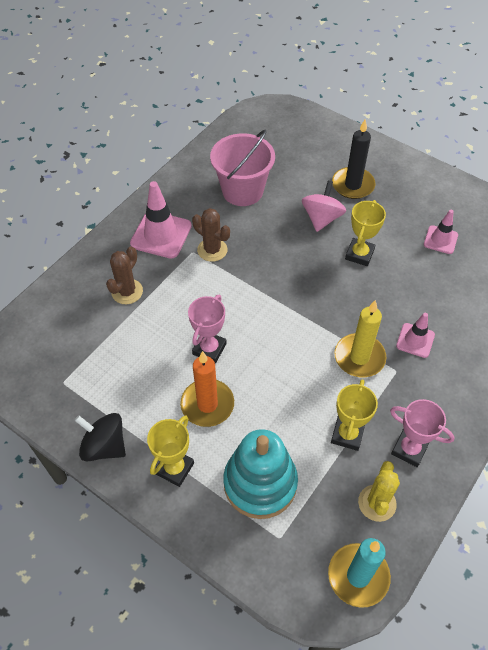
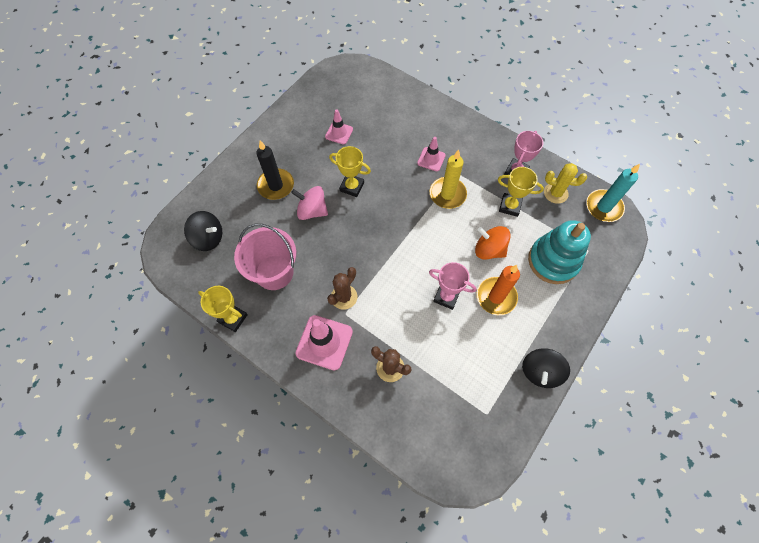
camera: 90 degrees left, 10 degrees up
(174, 468) = (550, 318): yellow trophy -> yellow trophy (233, 318)
(276, 402) = (489, 250): none -> orange spinning top
(282, 138) = (208, 238): none -> black spinning top

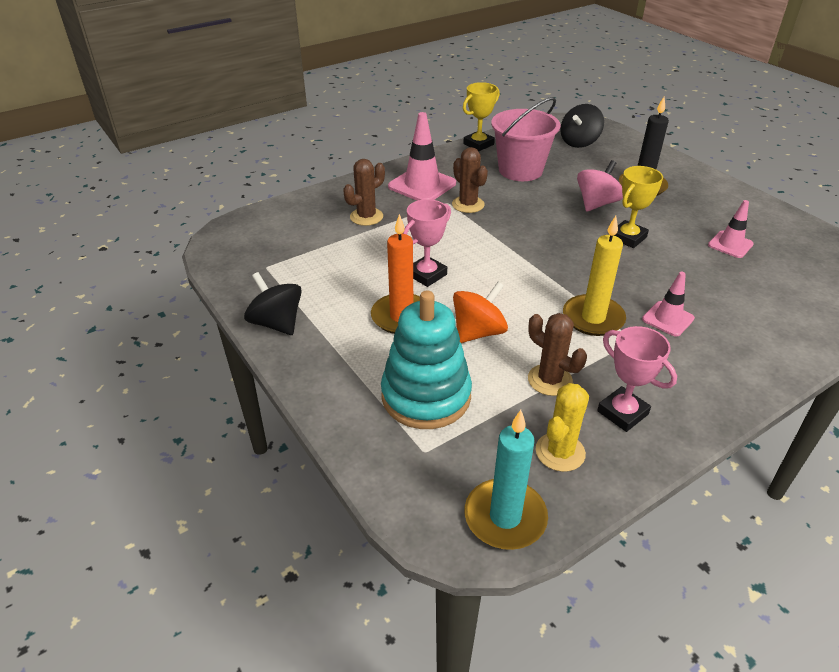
camera: 110 degrees right, 25 degrees down
(510, 206) = (550, 380): yellow trophy -> brown cactus

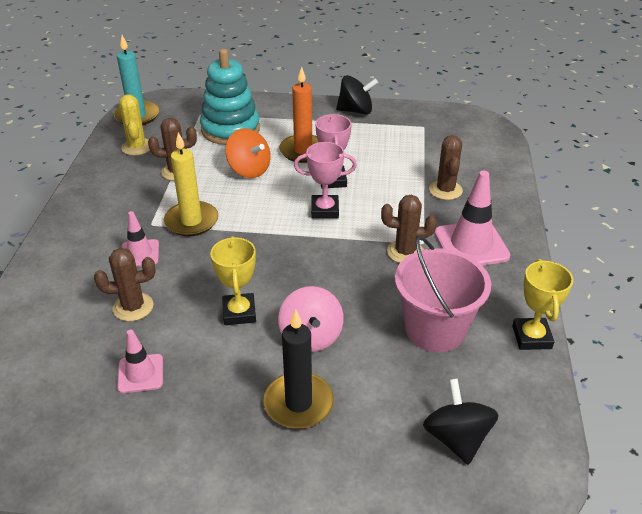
camera: 130 degrees right, 0 degrees up
(478, 332) = (249, 170): orange spinning top -> orange spinning top turned 45 degrees counterclockwise
(622, 413) = (121, 180): pink trophy -> pink trophy (325, 210)
(706, 283) = (133, 307): none -> brown cactus

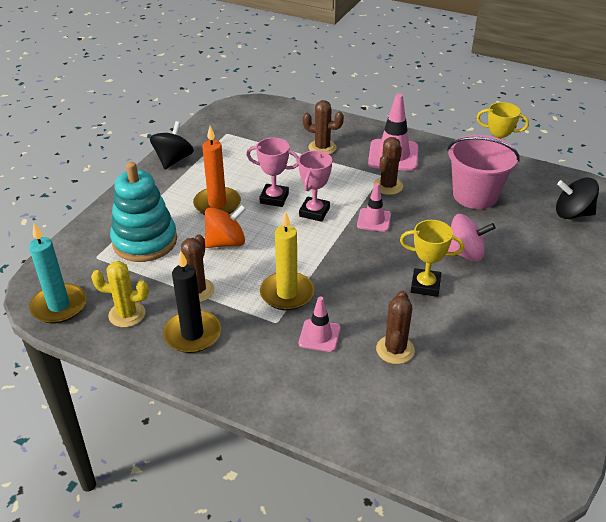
camera: 70 degrees left, 0 degrees up
(140, 373) = (480, 355): pink traffic cone -> pink traffic cone (374, 220)
(298, 403) = (530, 274): black candle -> black candle (192, 334)

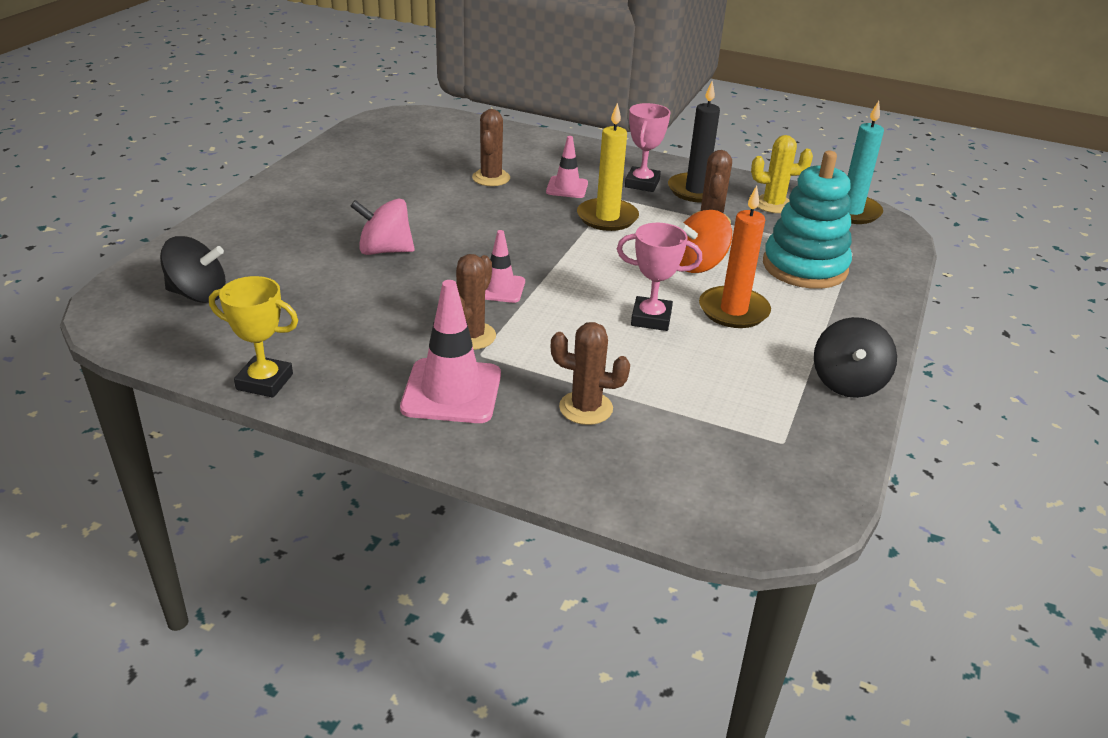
camera: 175 degrees right, 5 degrees down
(314, 212) = (587, 299): pink trophy -> pink trophy (642, 183)
(425, 285) = (446, 222): yellow trophy -> none
(475, 195) = (333, 321): pink bucket -> none

